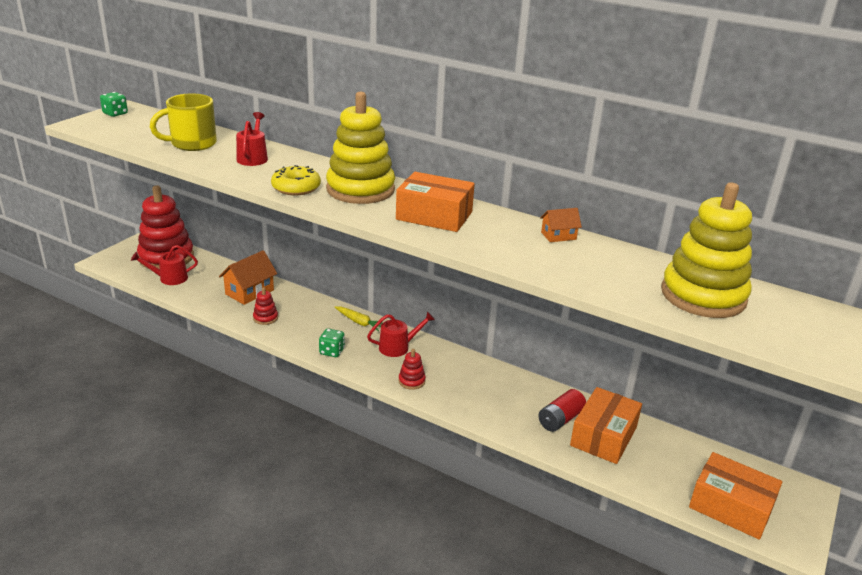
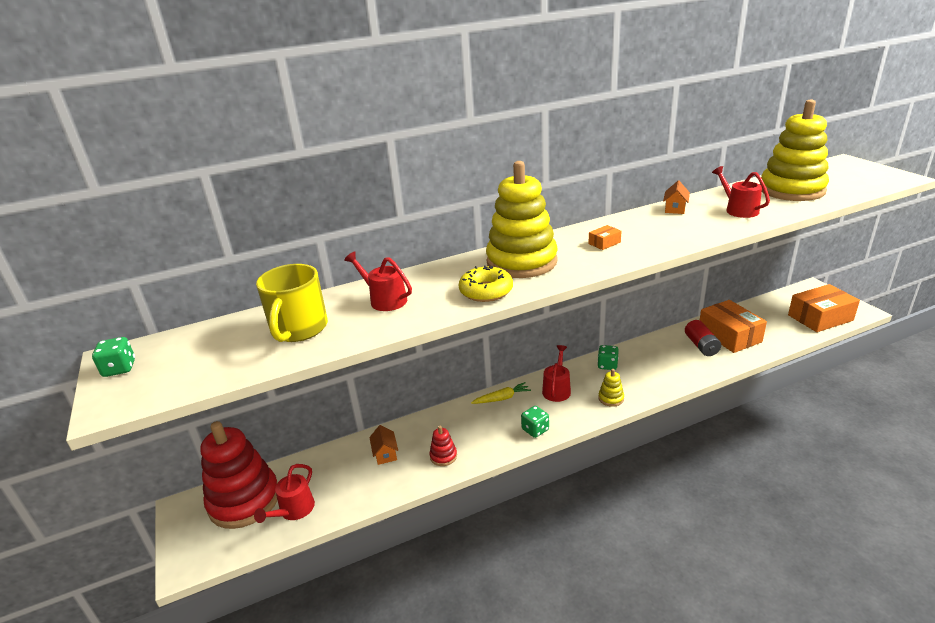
camera: 50 degrees left, 0 degrees up
(249, 292) = (385, 453): orange house -> orange house, size x0.57
(411, 381) = (611, 398): red stacking toy -> yellow stacking toy
(434, 216) = (604, 243): orange box -> orange box, size x0.42
(463, 366) = (607, 365): none -> green dice
(597, 269) = (738, 210): none -> red watering can

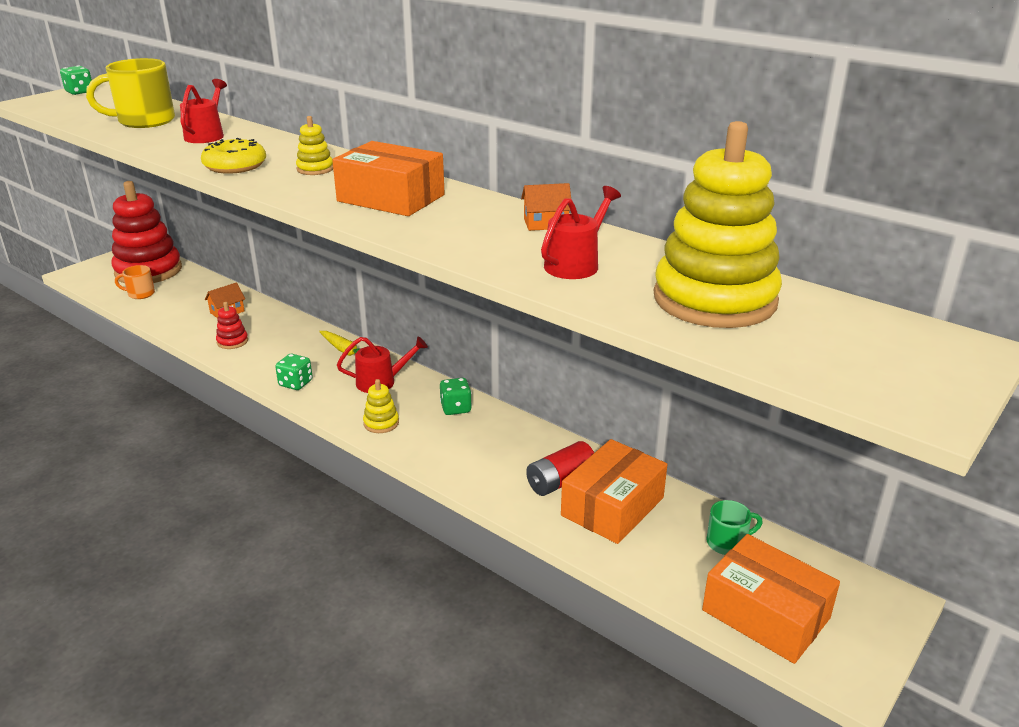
camera: 60 degrees right, 0 degrees up
(293, 511) = (140, 294): red watering can -> orange mug
(521, 262) = (315, 169): yellow stacking toy -> yellow stacking toy, size x0.41
(604, 243) = (391, 198): orange box -> orange box, size x2.38
(766, 312) = (727, 543): none -> green mug

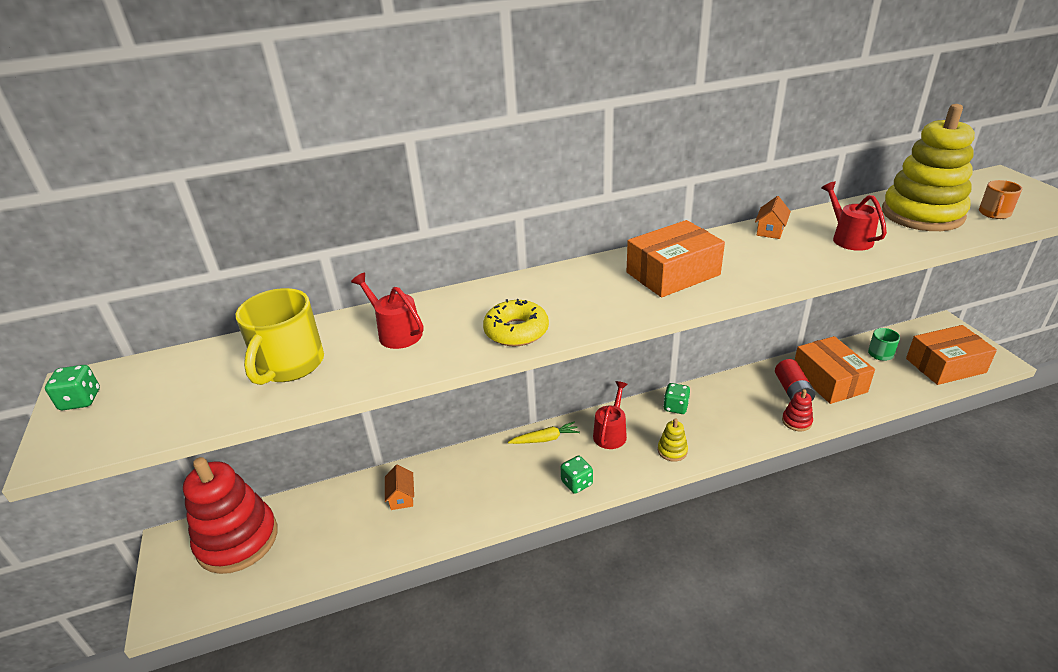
camera: 55 degrees left, 5 degrees up
(140, 294) = (289, 558): orange mug -> orange mug (994, 214)
(232, 341) = (466, 507): red stacking toy -> red stacking toy (796, 421)
(315, 169) = (568, 292): yellow stacking toy -> none

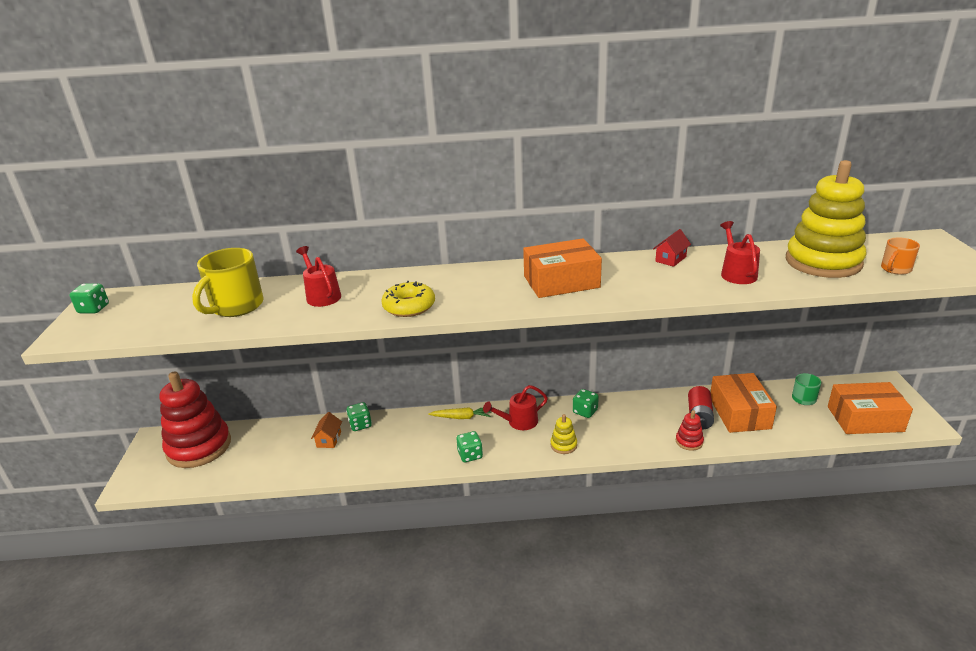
camera: 15 degrees right, 5 degrees down
(431, 470) = (360, 425): none -> green dice
(611, 433) = (518, 422): red watering can -> red watering can turned 150 degrees counterclockwise
(770, 230) = (670, 259): orange house -> red house

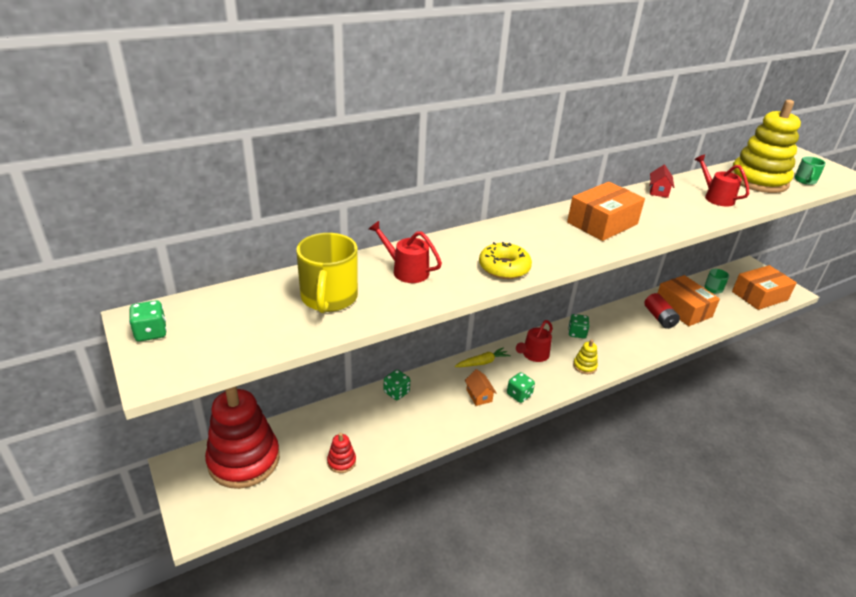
camera: 30 degrees left, 5 degrees up
(329, 439) = (378, 415): orange house -> orange house (479, 395)
(689, 441) = (669, 340): red stacking toy -> red stacking toy (341, 461)
(895, 269) = (805, 181): orange mug -> green mug

